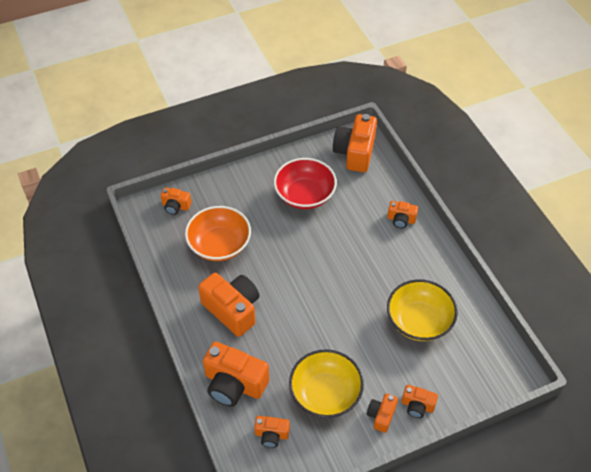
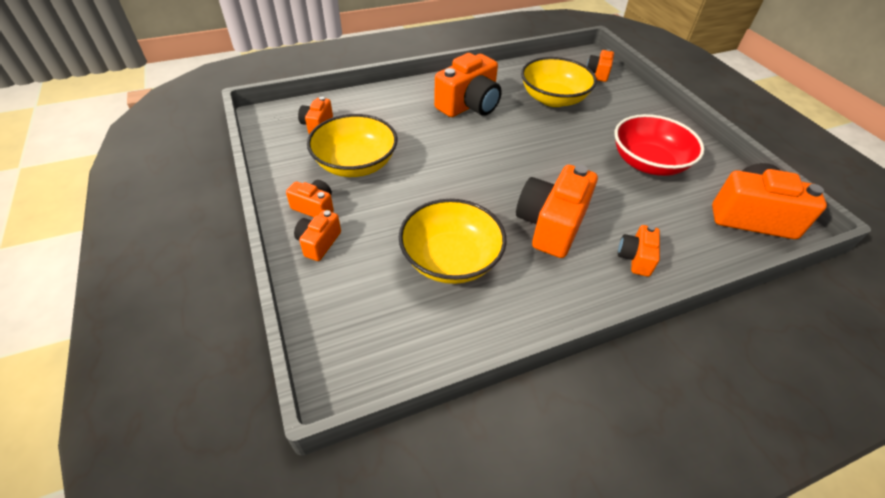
camera: 90 degrees right, 5 degrees down
(219, 245) = (553, 99): orange bowl -> yellow bowl
(234, 384) = (380, 104): orange camera -> orange camera (551, 225)

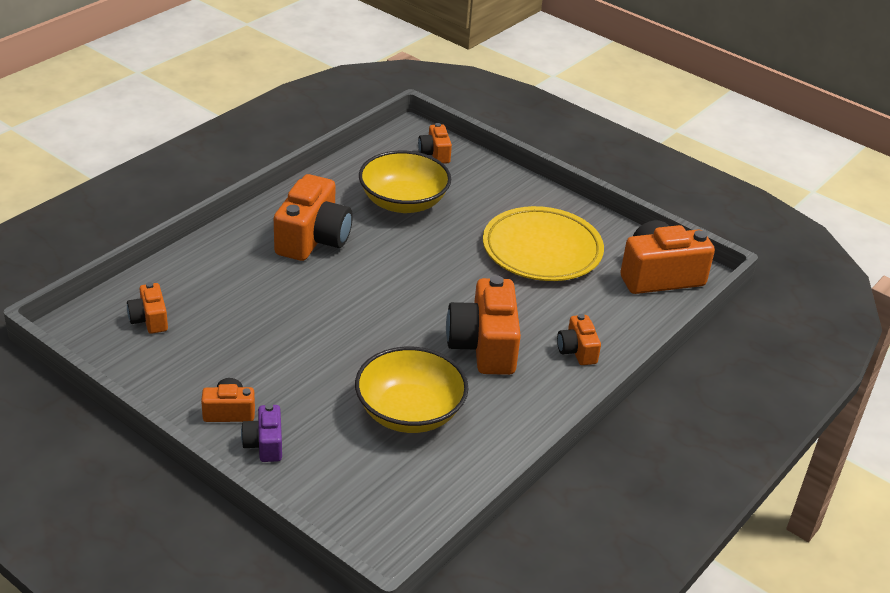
camera: 30 degrees left, 10 degrees down
(319, 243) = (264, 444): orange camera -> purple camera
(355, 164) = (235, 350): yellow bowl -> none
(648, 163) = (542, 250): red bowl -> yellow plate

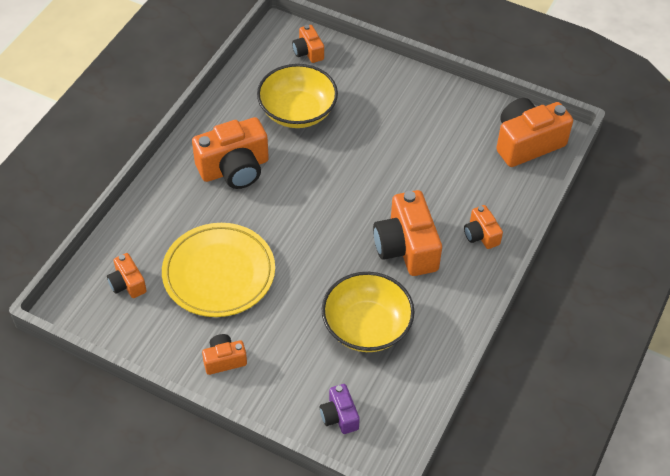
camera: 10 degrees left, 15 degrees up
(264, 444) = (262, 384): purple camera -> purple camera (339, 416)
(313, 239) = (234, 168): orange camera -> orange camera turned 60 degrees clockwise
(542, 250) = (426, 137): yellow plate -> yellow plate (219, 273)

